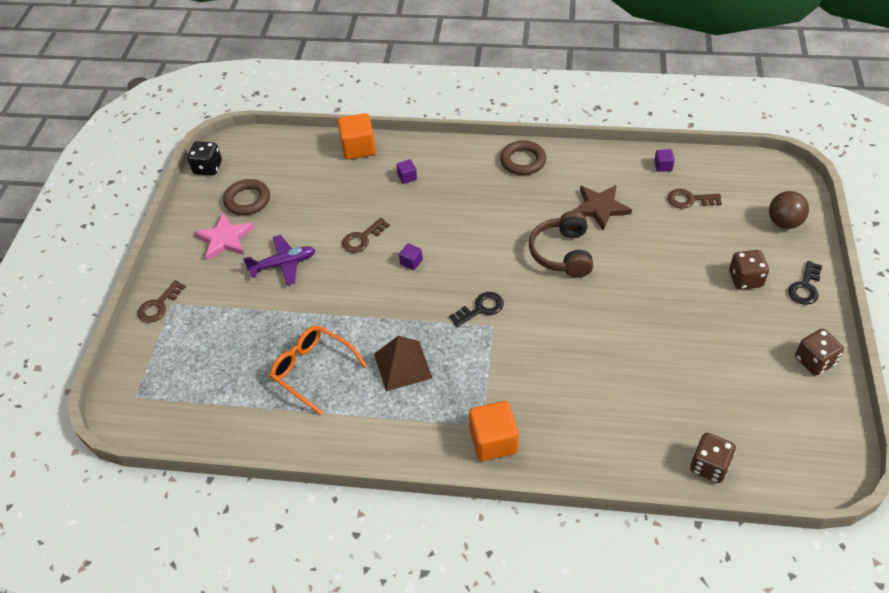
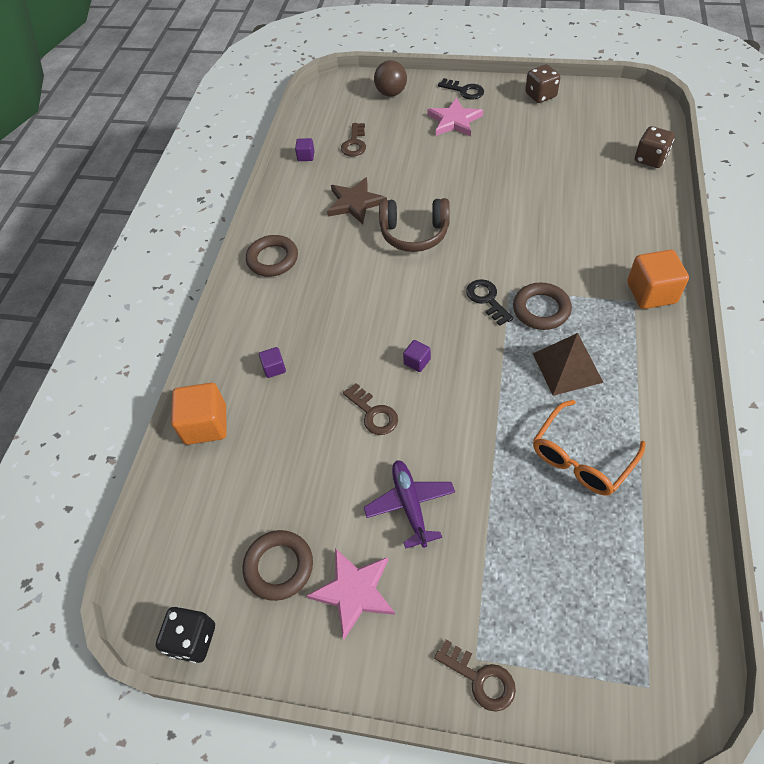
camera: 85 degrees left, 5 degrees up
(469, 349) = (541, 309): none -> brown ring
(745, 279) = (454, 121): brown dice -> pink star

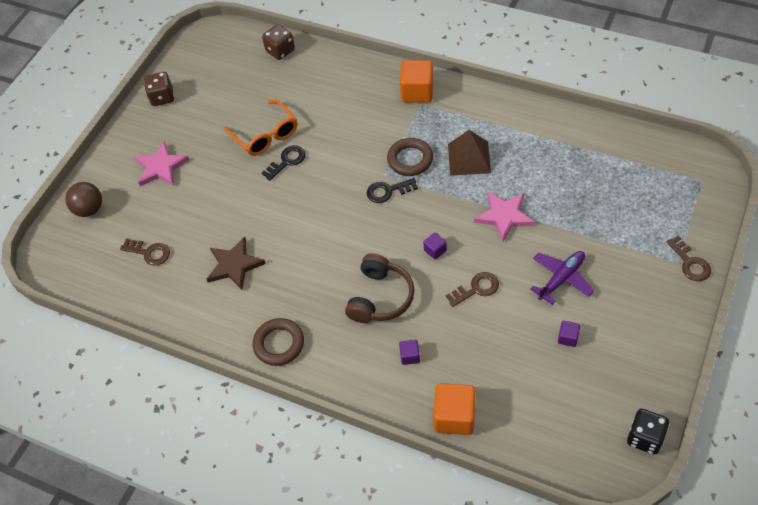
camera: 75 degrees left, 0 degrees up
(279, 567) = (596, 372): brown ring -> none
(306, 156) = (146, 298): purple cube -> purple cube (568, 338)
(354, 592) = (623, 325): pink star -> pink star (504, 216)
(410, 505) = (561, 278): purple plane -> purple plane turned 135 degrees clockwise
(414, 233) = (294, 226): brown headphones -> brown headphones (380, 297)
(464, 91) = (122, 150): black key -> black key (287, 161)
(480, 678) = (690, 263): brown key -> brown key turned 105 degrees clockwise
(581, 458) = (545, 170): orange glasses -> orange glasses (265, 135)

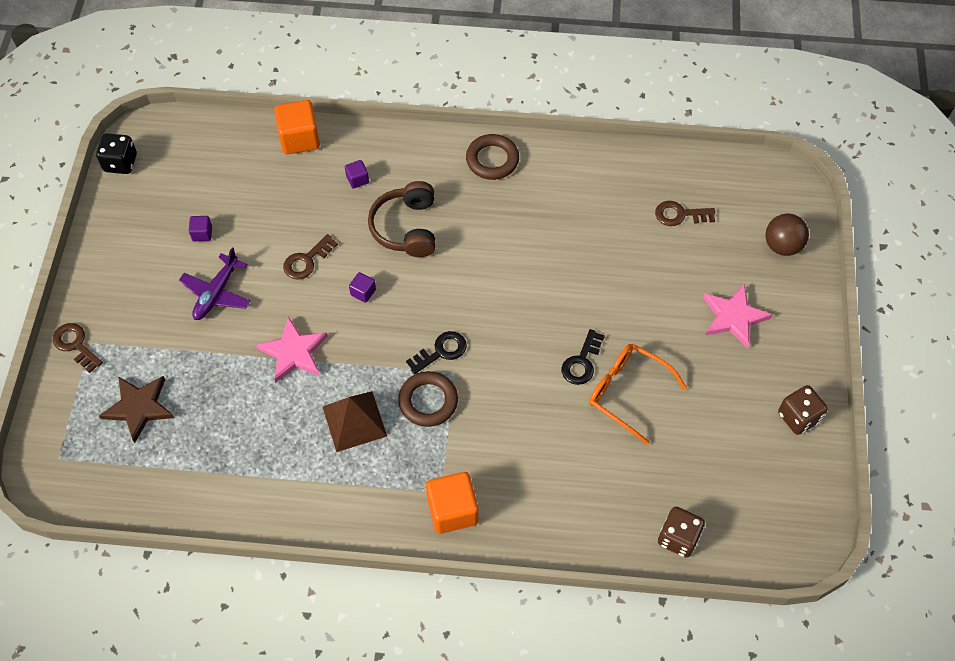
camera: 155 degrees right, 5 degrees up
(234, 265) = (578, 224): brown star -> brown star (139, 407)

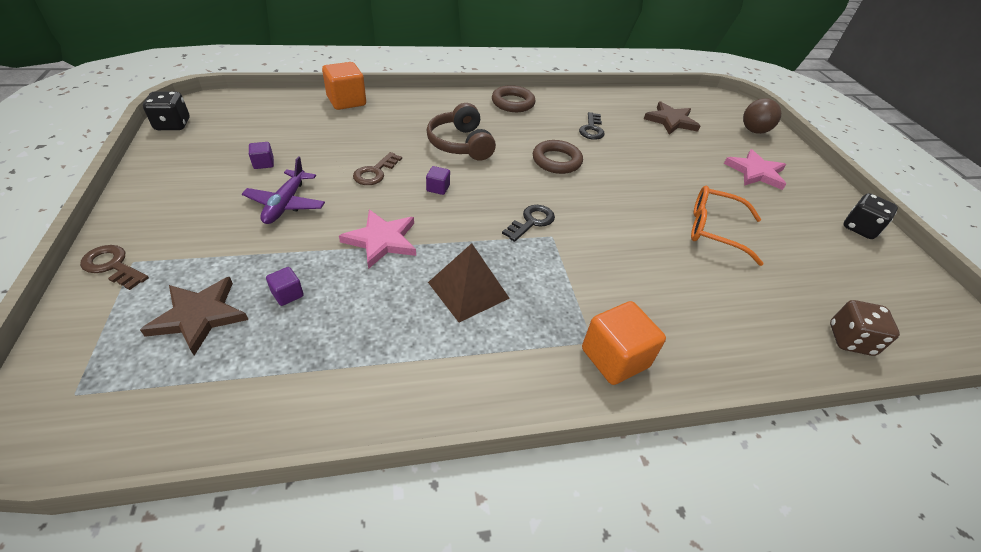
camera: 20 degrees left, 15 degrees down
(357, 179) = (406, 120): purple cube -> purple cube (287, 294)
(428, 401) = (538, 262): brown ring -> brown ring (556, 161)
(582, 362) = (661, 214): black key -> black key (591, 129)
(680, 215) = (671, 121): brown key -> brown star
(798, 417) = (859, 228): brown dice -> black dice

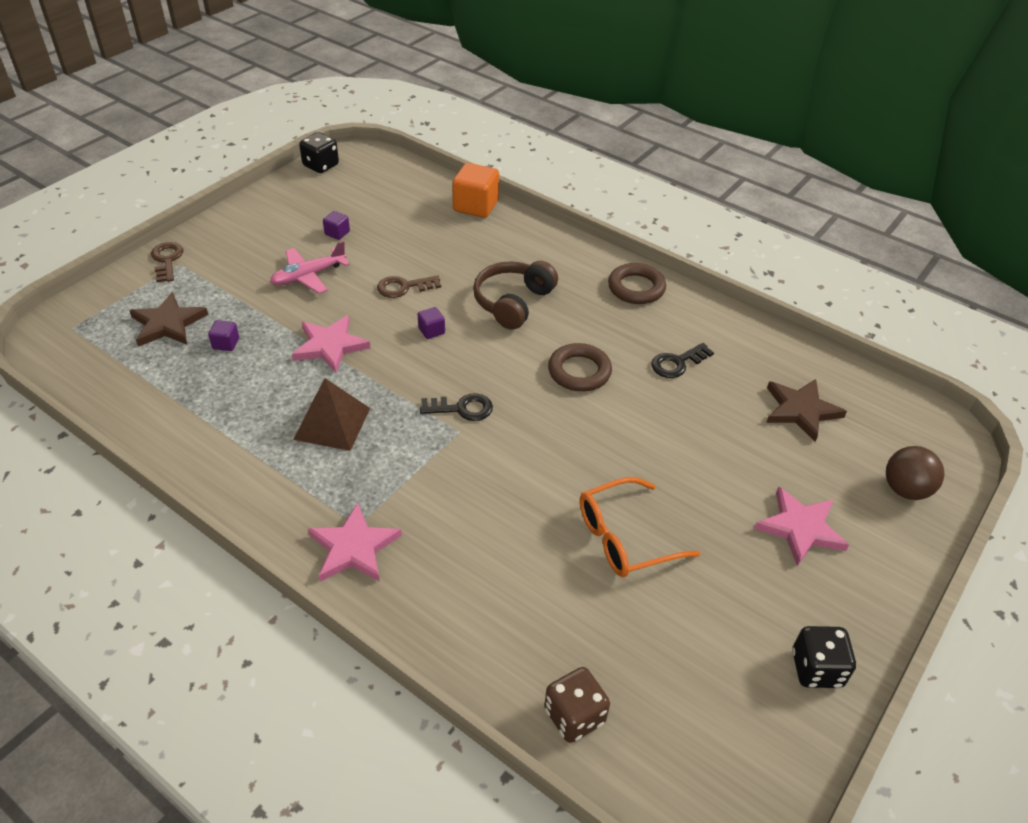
camera: 50 degrees right, 0 degrees up
(286, 204) = (308, 276): purple plane -> pink plane
(614, 358) = (353, 547): orange cube -> pink star
(714, 230) = (625, 538): orange glasses -> orange glasses turned 90 degrees counterclockwise

